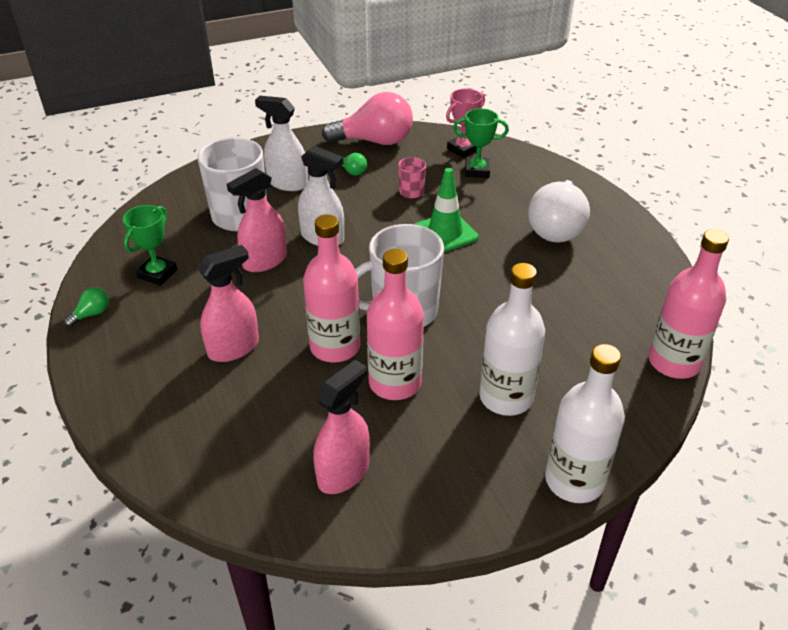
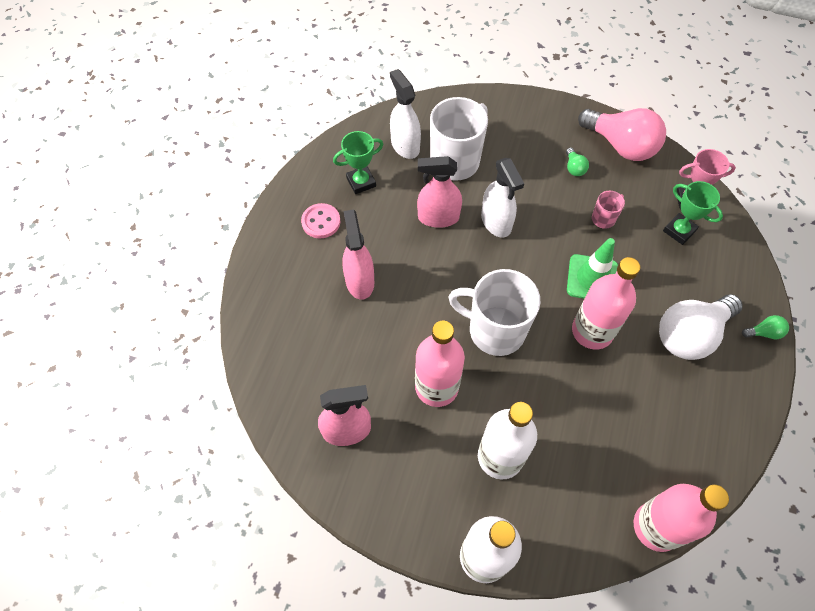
camera: 40 degrees right, 20 degrees up
(92, 314) = (298, 191): green light bulb -> green light bulb (764, 333)
(143, 325) = (321, 222): none -> pink button
(234, 348) = (359, 281): pink spray bottle -> pink spray bottle turned 105 degrees counterclockwise
(287, 183) = (514, 150): white spray bottle -> white spray bottle (405, 145)
(335, 347) = (423, 327): pink bottle -> pink bottle (592, 331)

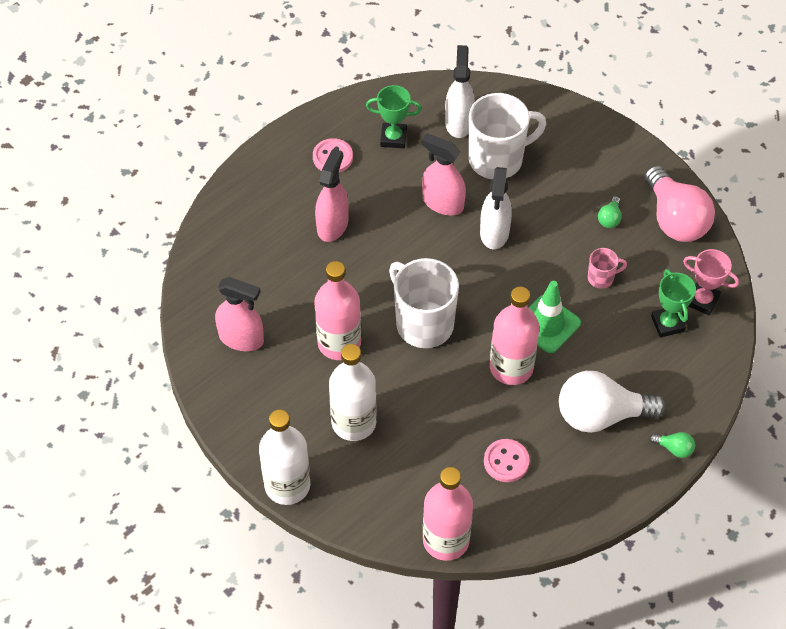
camera: 30 degrees right, 5 degrees down
(650, 419) = (506, 461): none -> pink button

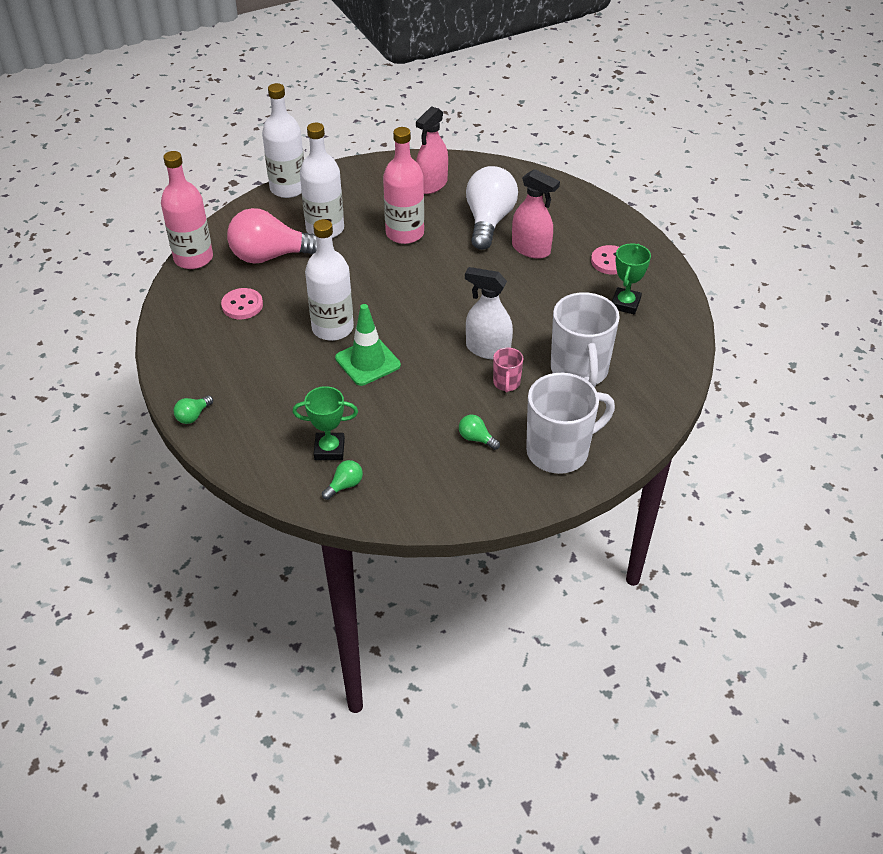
camera: 105 degrees right, 10 degrees down
(423, 323) = (403, 284): white mug -> white mug (559, 451)
(442, 203) = (535, 321): pink spray bottle -> none
(459, 122) = (636, 353): white spray bottle -> none
(511, 367) = (332, 328): pink bottle -> white bottle
(601, 278) = (404, 413): pink mug -> pink mug (506, 383)
(601, 415) = (254, 375): white light bulb -> white light bulb (489, 221)
(675, 219) = (457, 493): pink light bulb -> pink light bulb (270, 256)
(702, 301) = (344, 485): pink trophy -> green light bulb

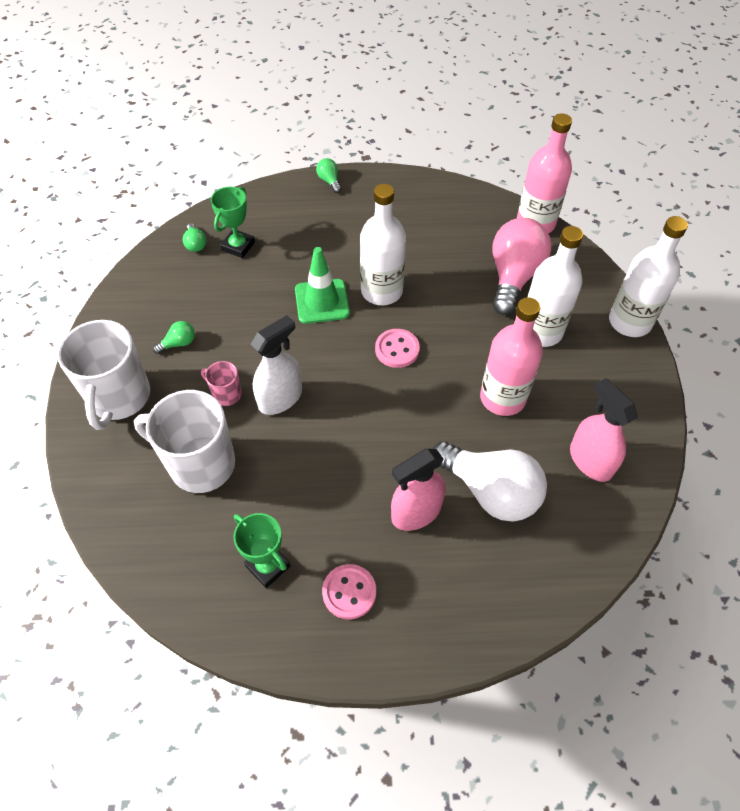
camera: 115 degrees right, 10 degrees up
(242, 305) = (448, 239): pink button -> pink button (397, 349)

